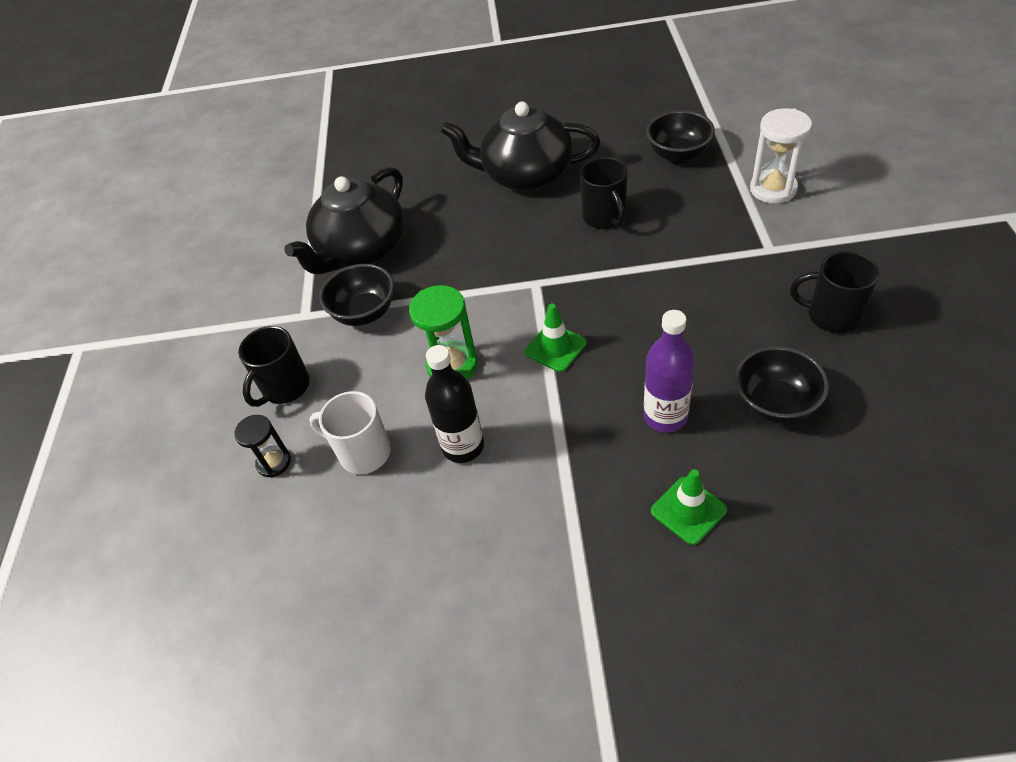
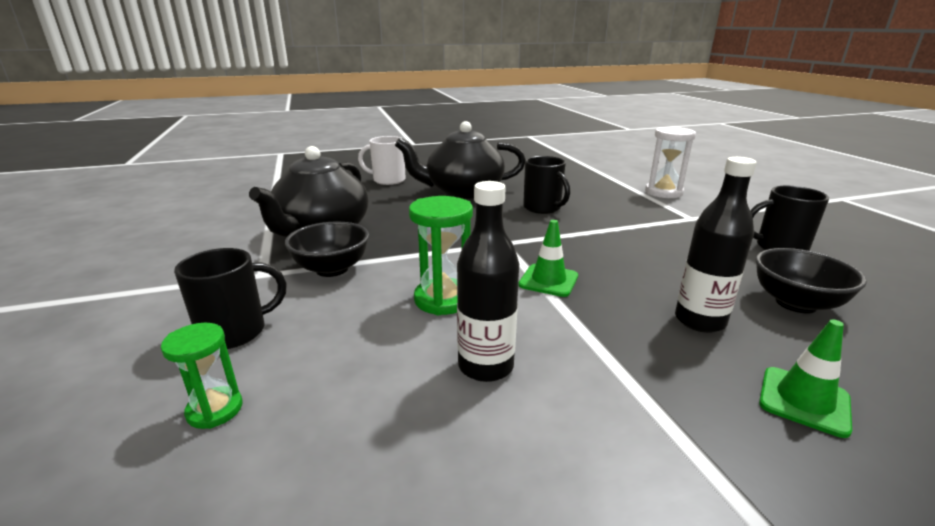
camera: 20 degrees left, 25 degrees down
(274, 462) = (215, 410): black hourglass -> green hourglass
(285, 387) = (235, 332): black mug -> black mug turned 135 degrees counterclockwise
(363, 452) = (351, 385): white mug -> white mug (388, 180)
(665, 416) = (699, 321): purple bottle -> black bottle
(678, 155) = (579, 181): black bowl -> none

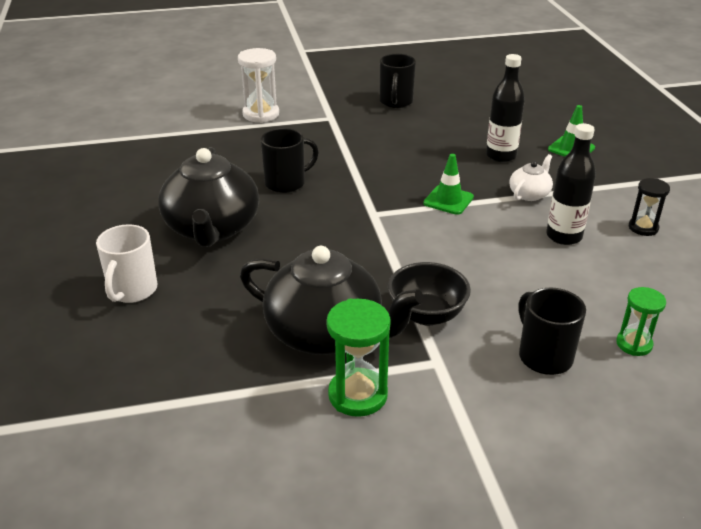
camera: 85 degrees left, 10 degrees up
(443, 299) = (481, 250): green hourglass -> green hourglass (357, 395)
(537, 474) = (643, 228): none -> black hourglass
(597, 341) = (529, 194): none -> white teapot
(795, 303) = (476, 121): black bowl -> none

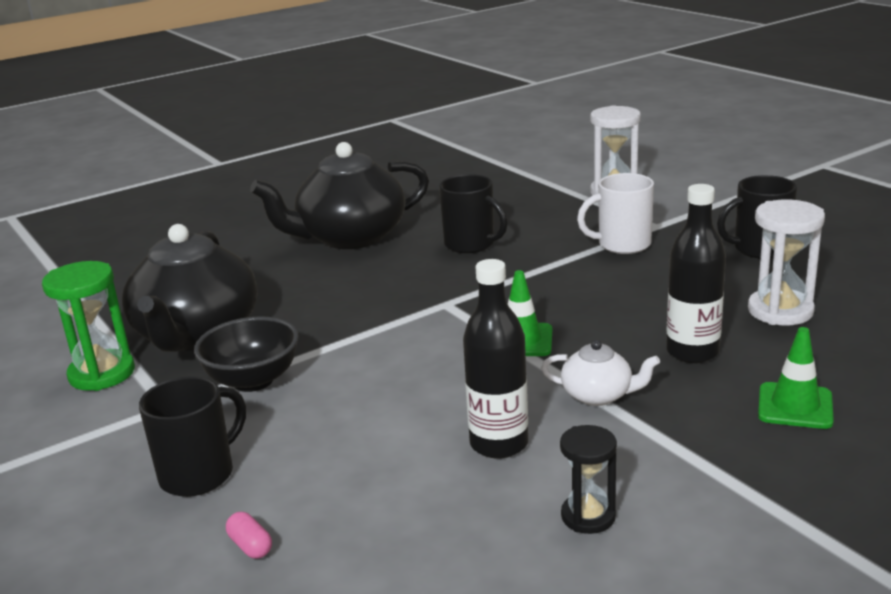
camera: 70 degrees right, 10 degrees down
(132, 290) = (228, 237): white mug -> white mug (622, 245)
(474, 121) = (780, 311): none -> white hourglass
(634, 344) = (250, 546): green hourglass -> pink capsule

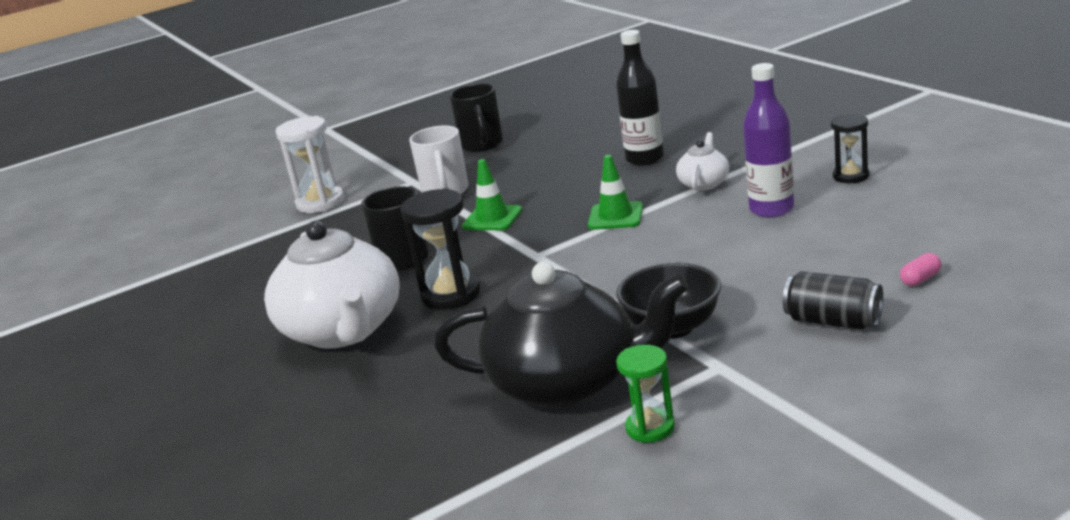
camera: 85 degrees left, 0 degrees up
(102, 374) = (650, 428): green hourglass -> green hourglass, size x0.63
(199, 474) = (833, 321): black mug -> black can
(350, 237) = (343, 330): black teapot -> white teapot
(386, 272) = (451, 295): none -> black hourglass
(499, 444) = (771, 209): black bottle -> purple bottle
(780, 311) = (589, 136): white hourglass -> none
(795, 406) = (718, 130): green traffic cone -> green traffic cone (492, 218)

